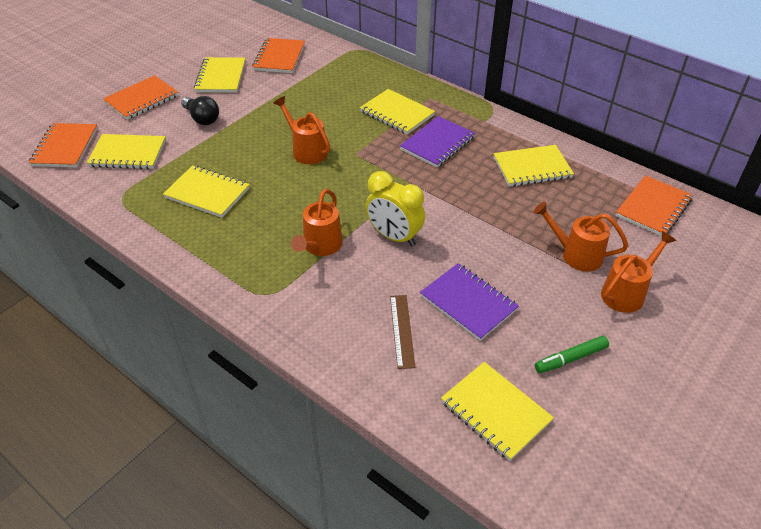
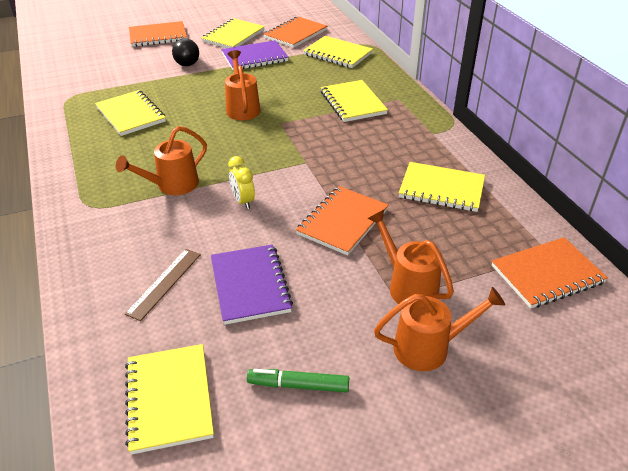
camera: 30 degrees right, 5 degrees down
(65, 147) = (71, 53): orange notebook -> orange notebook (342, 222)
(128, 154) = (107, 69): yellow notebook -> yellow notebook (338, 54)
(394, 237) = (243, 201): yellow clock -> yellow clock, size x0.59
(437, 143) = (365, 138): purple notebook -> purple notebook (255, 57)

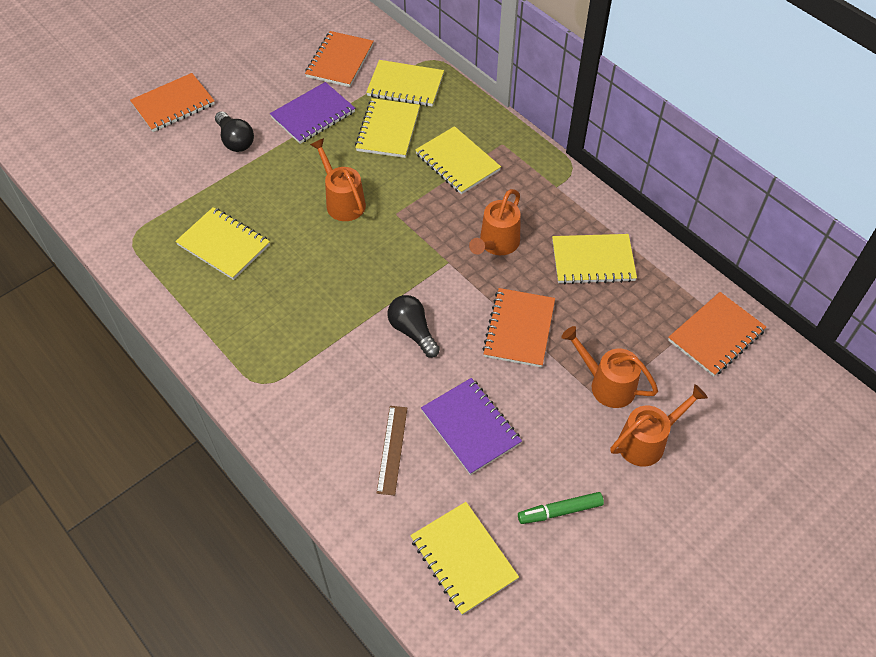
camera: 20 degrees left, 15 degrees up
(172, 186) = (330, 332): orange watering can -> orange watering can (496, 244)
(233, 36) = (267, 82): yellow notebook -> yellow notebook (388, 130)
(243, 201) = (413, 331): yellow clock -> black light bulb

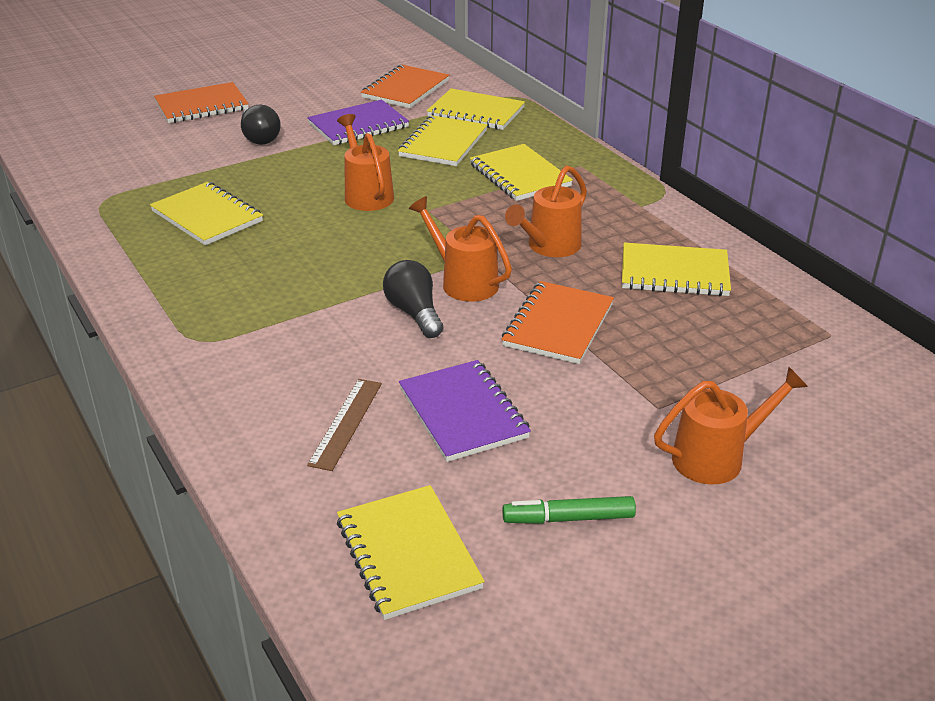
camera: 10 degrees right, 20 degrees down
(606, 384) = (668, 391): orange watering can -> orange watering can (463, 282)
(716, 335) = (836, 360): orange notebook -> none

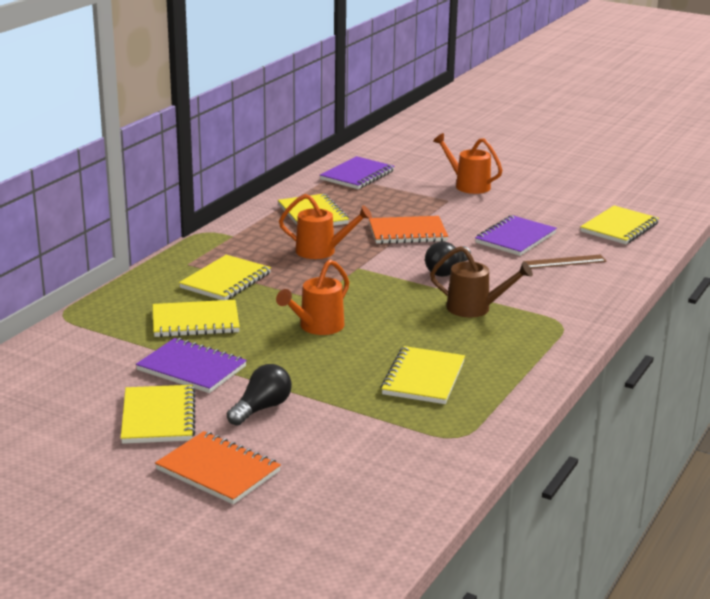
camera: 120 degrees left, 10 degrees down
(300, 296) = (475, 308): none -> brown watering can
(405, 89) = (84, 370): orange notebook -> none
(463, 282) = (395, 266): orange watering can -> none
(476, 112) = (115, 324): yellow notebook -> yellow notebook (158, 417)
(568, 518) = (550, 204): green marker -> none
(820, 356) = (357, 175): none -> purple notebook

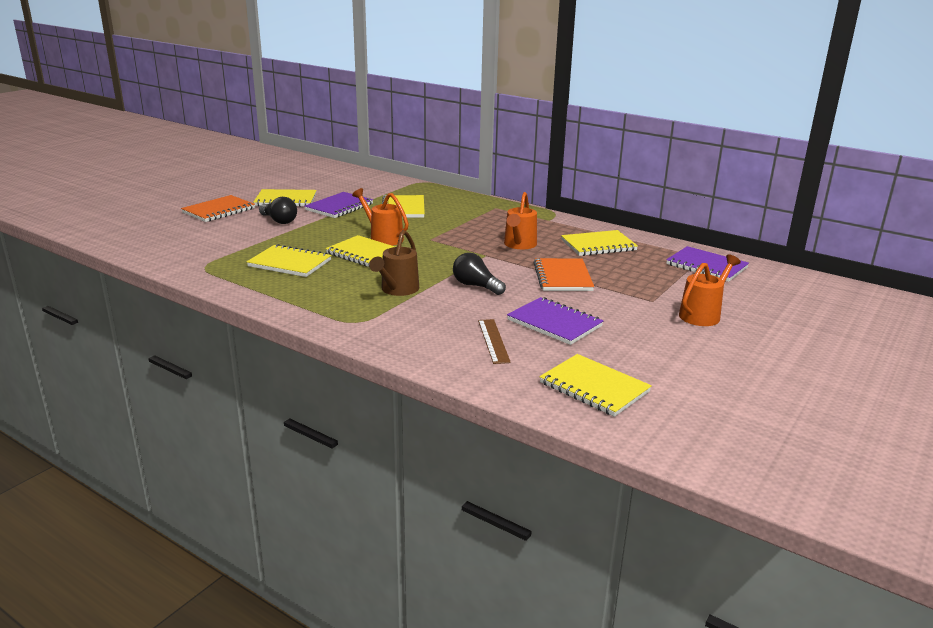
camera: 95 degrees right, 0 degrees up
(226, 281) = (466, 217): yellow notebook -> yellow notebook (365, 254)

